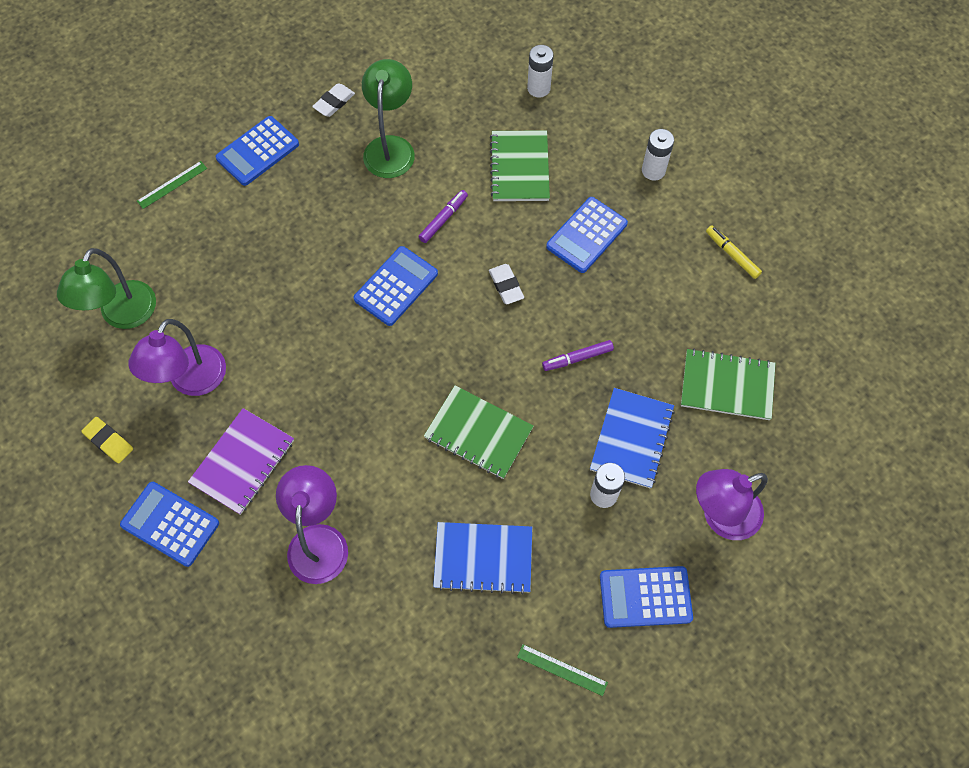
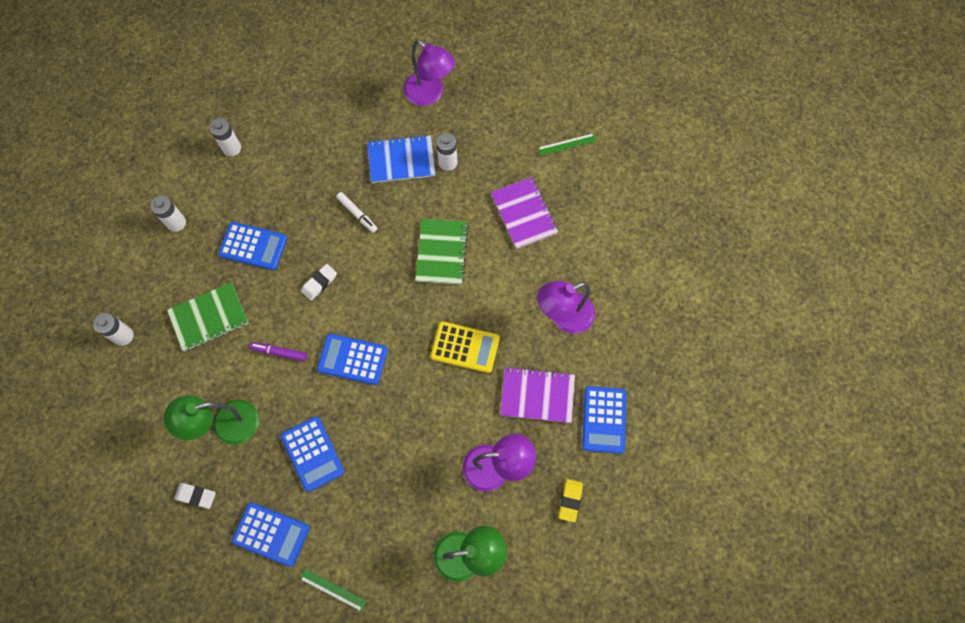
camera: 115 degrees left, 5 degrees up
(344, 408) = (465, 347): none -> yellow calculator
(483, 558) = (524, 214): blue notebook -> purple notebook
(562, 669) = (567, 144): green ruler -> green ruler turned 75 degrees clockwise
(577, 358) = (357, 214): purple marker -> white marker
(645, 597) = (501, 117): blue calculator -> blue calculator (312, 454)
(727, 385) = (337, 119): green notebook -> none
(732, 254) = (232, 148): yellow marker -> white battery

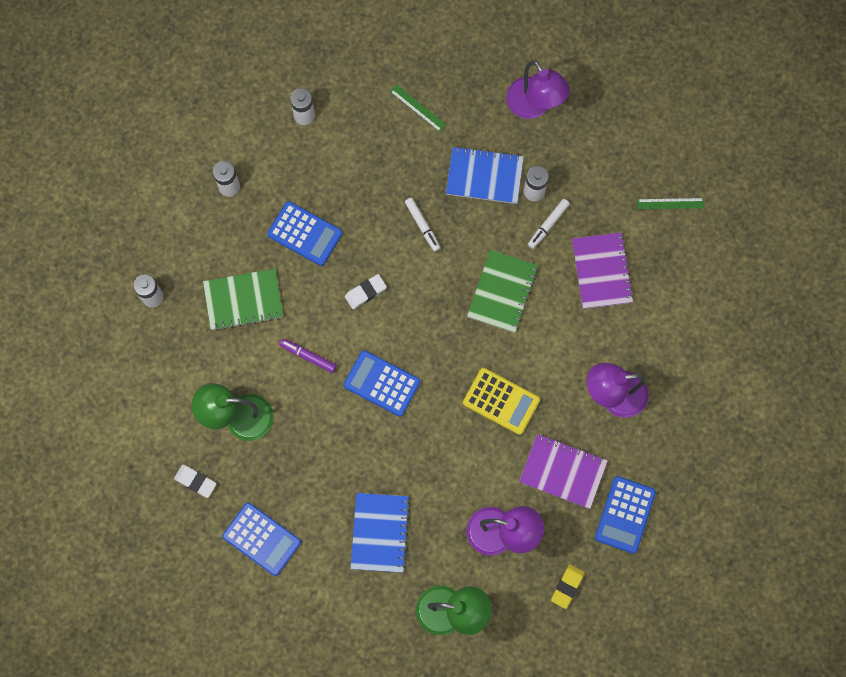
camera: 15 degrees right, 5 degrees up
(312, 454) = (319, 470): blue calculator -> none
(333, 590) = (310, 609): green ruler -> green ruler (418, 108)
(382, 497) = (380, 533): none -> blue notebook
(467, 187) = (548, 225): none -> white marker

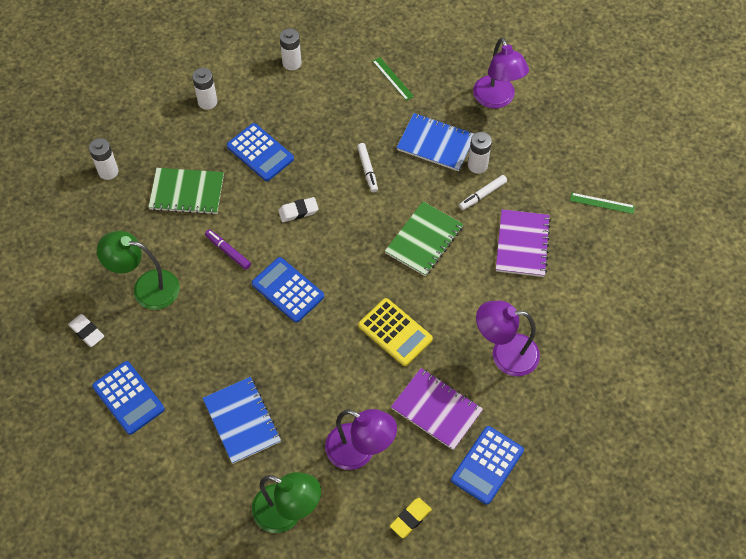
camera: 15 degrees right, 15 degrees down
(380, 533) = (242, 421): blue notebook -> blue notebook turned 45 degrees counterclockwise

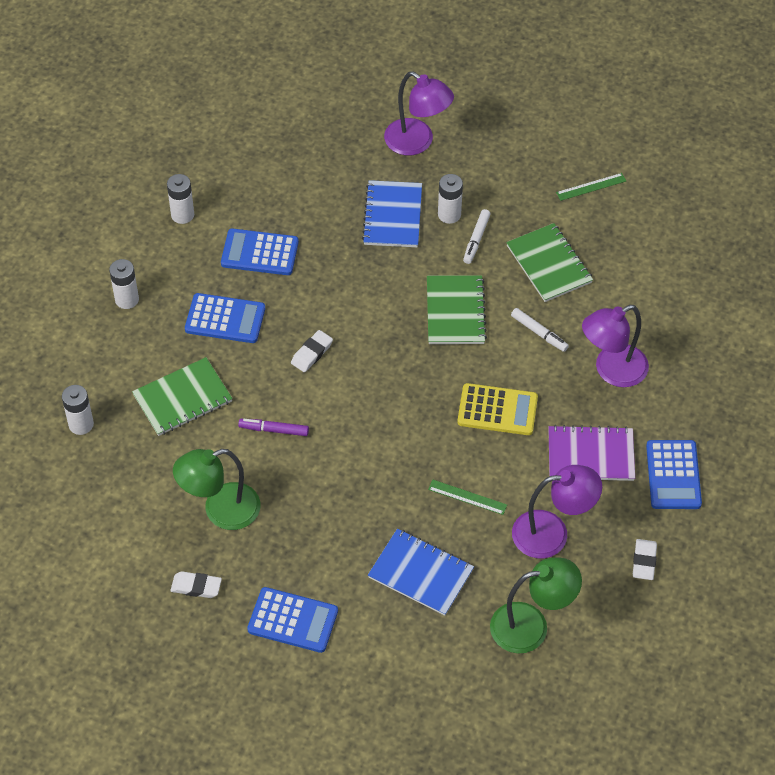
camera: 35 degrees left, 5 degrees down
(288, 290) = (364, 431): blue calculator -> blue calculator (260, 253)
(367, 170) = (347, 277): white marker -> white marker (539, 333)
(392, 78) = (299, 176): green ruler -> green ruler (467, 497)
(410, 519) = (644, 561): yellow eraser -> white eraser
(436, 143) = (392, 216): blue notebook -> blue notebook turned 75 degrees counterclockwise
(522, 244) = (549, 264): purple notebook -> green notebook

